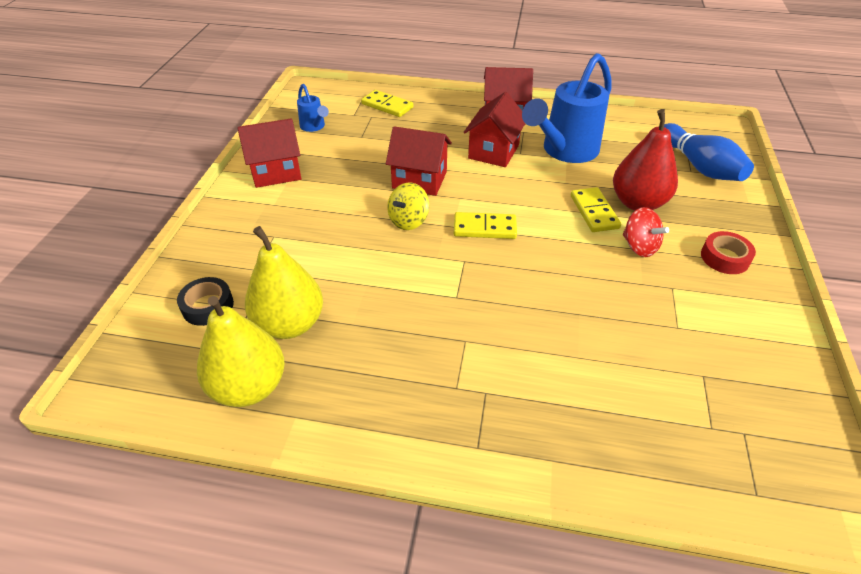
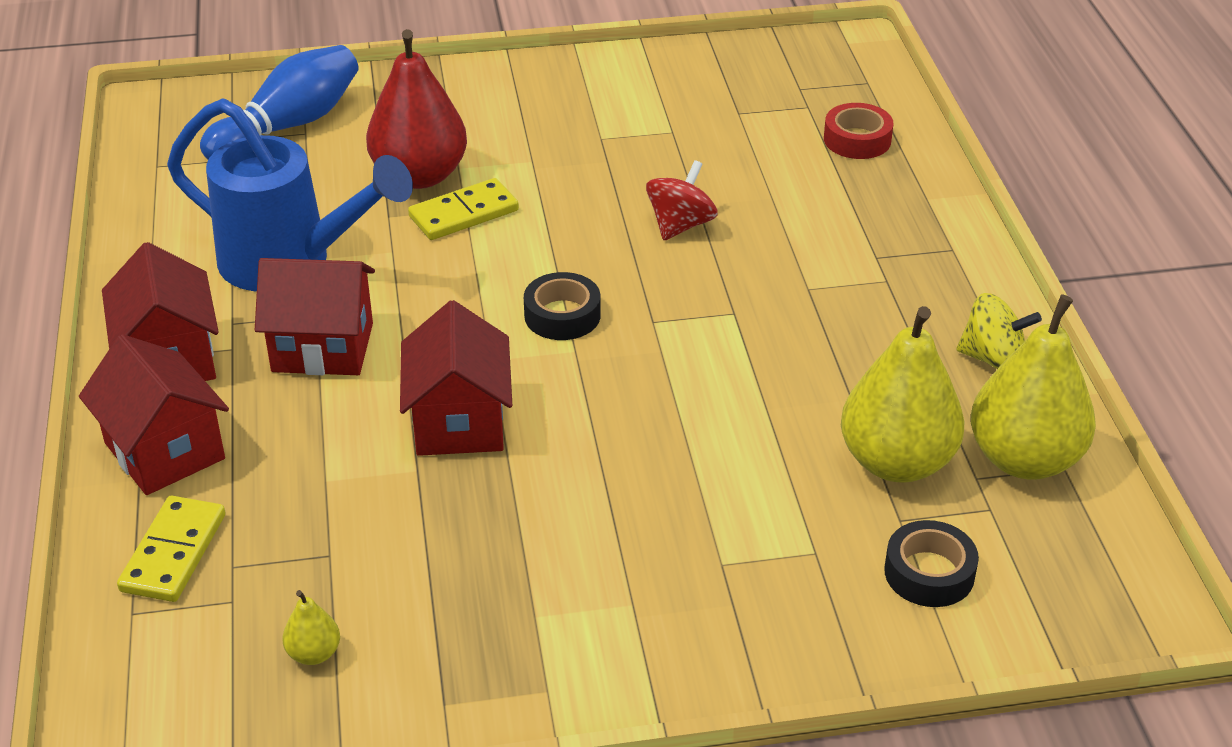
camera: 110 degrees left, 5 degrees down
(276, 172) = (524, 646): red house -> red house (164, 451)
(314, 127) = (314, 653): blue watering can -> yellow pear
(408, 221) = (588, 404): yellow spinning top -> yellow spinning top (993, 359)
(484, 228) = (562, 315): yellow domino -> black tape
(639, 246) = (529, 168): red spinning top -> red spinning top (680, 225)
(724, 258) = (516, 101): red tape -> red tape (857, 140)

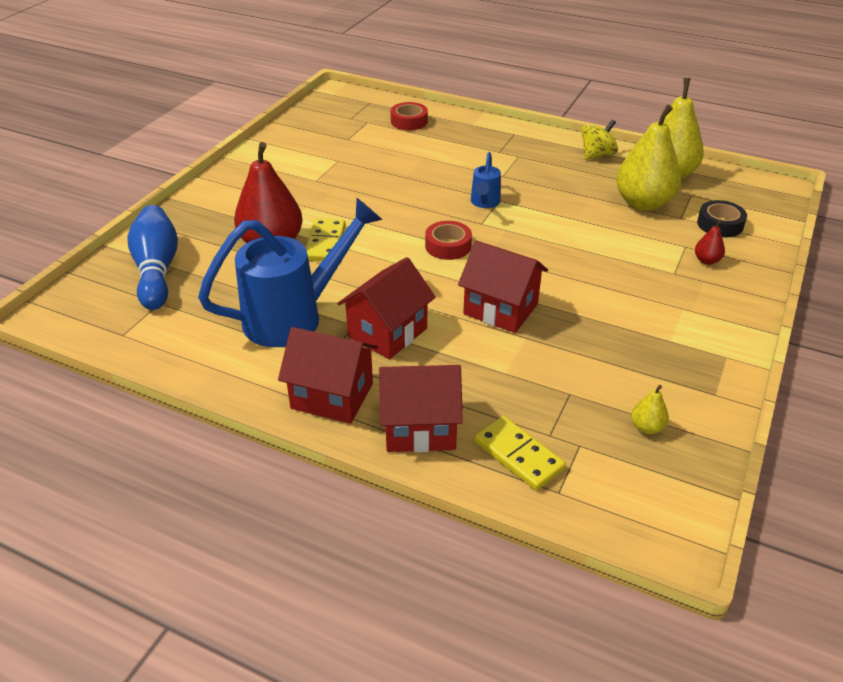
camera: 55 degrees left, 0 degrees up
(562, 315) = (448, 246): black tape -> red tape
(680, 225) = (416, 187): red spinning top -> none
(709, 302) = (484, 203): none -> blue watering can
(796, 590) = (706, 260): none -> red pear

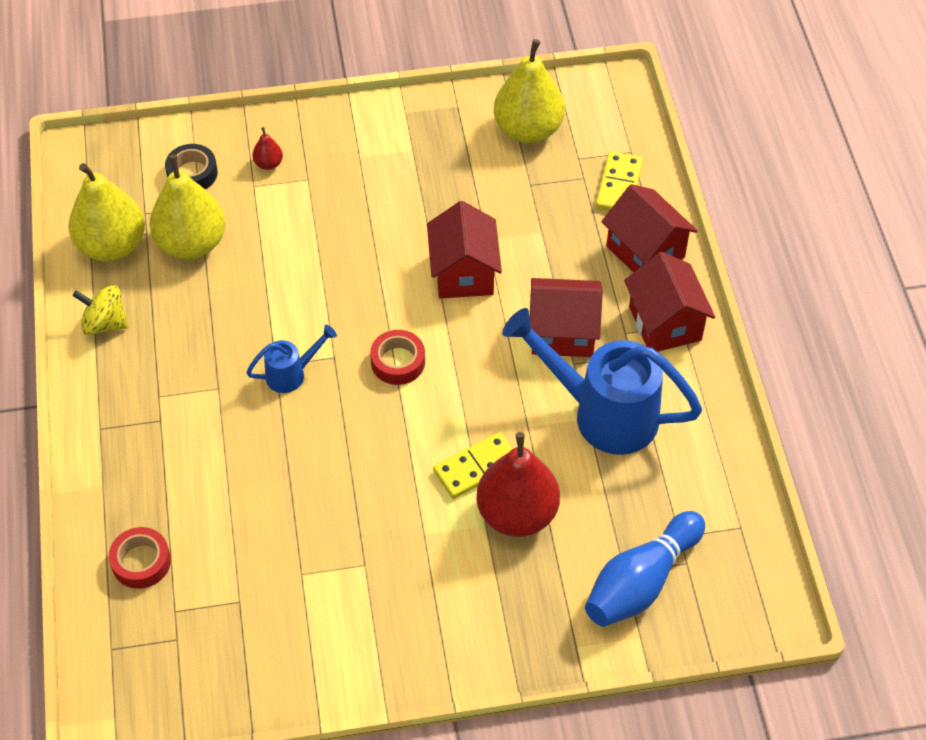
camera: 125 degrees left, 15 degrees up
(646, 427) = (528, 130): yellow pear -> yellow pear, size x2.37

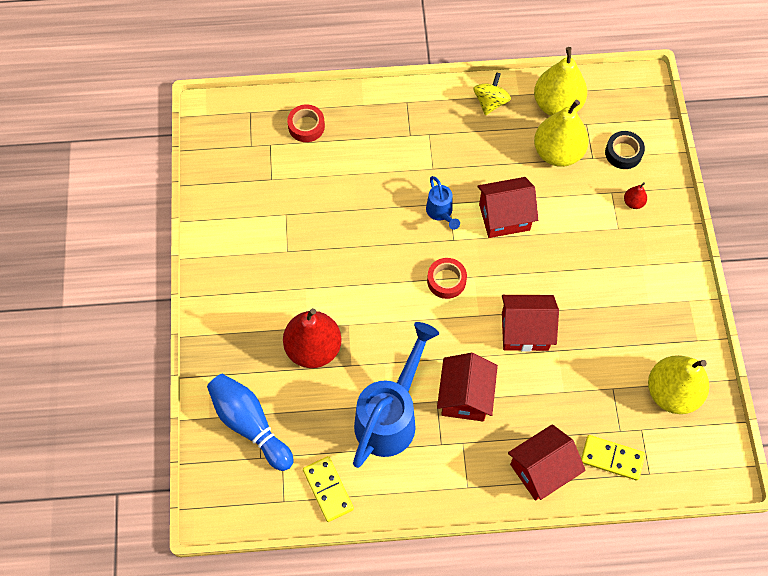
camera: 95 degrees right, 10 degrees up
(476, 468) = (353, 325): yellow domino -> yellow domino (328, 489)
(665, 323) = (470, 474): red house -> red house (504, 217)

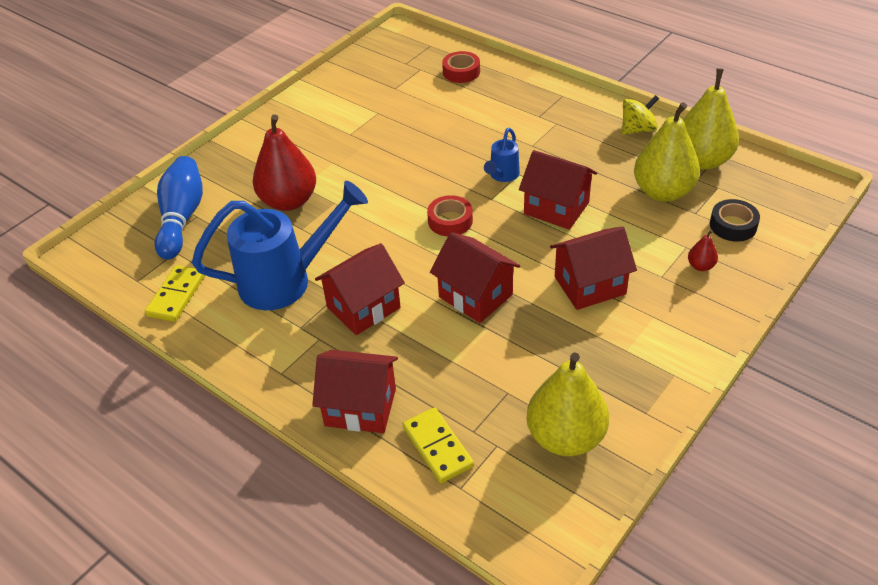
camera: 45 degrees right, 20 degrees down
(584, 268) = (590, 285): none -> red house

